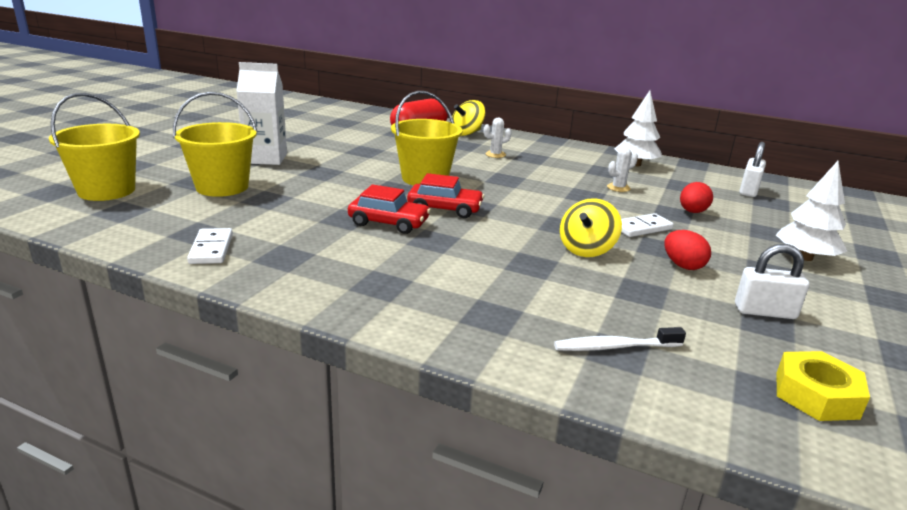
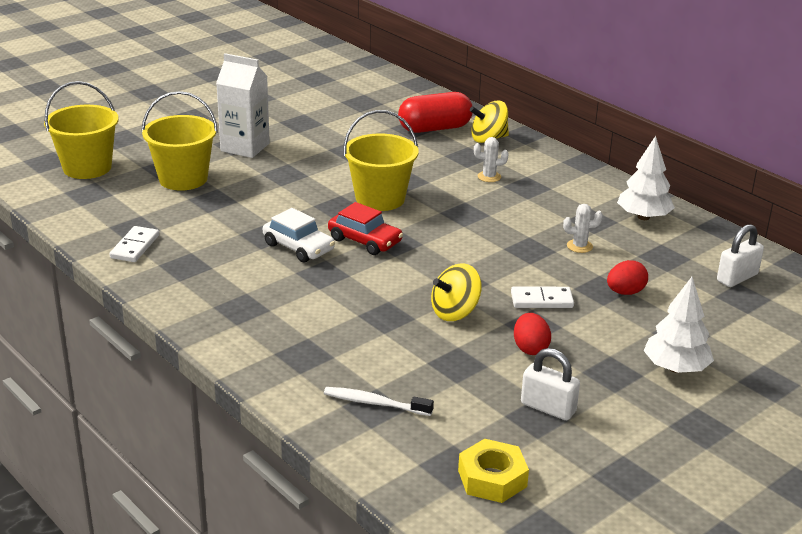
camera: 25 degrees right, 5 degrees up
(388, 223) = (298, 247): red car -> white car

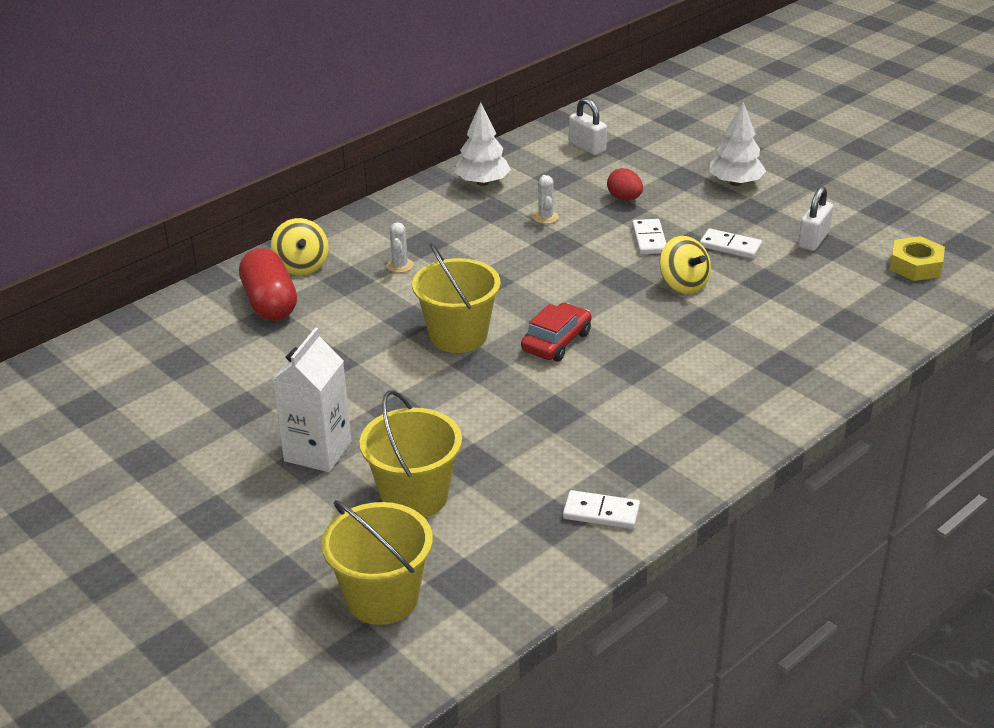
camera: 90 degrees left, 5 degrees up
(298, 247) = (579, 385): white car -> none
(375, 403) = (843, 323): white toothbrush -> none
(530, 348) = (730, 246): red egg -> white domino

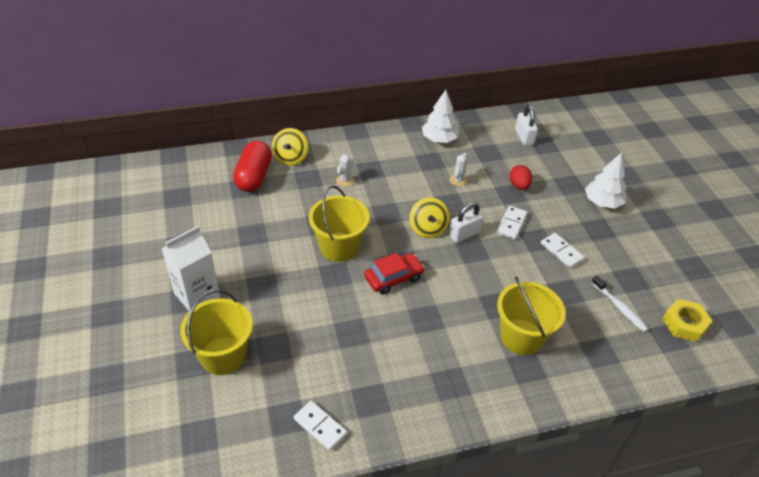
camera: 25 degrees right, 10 degrees up
(382, 598) = (147, 423): yellow bucket -> yellow bucket (521, 337)
(683, 284) = (507, 269): yellow spinning top -> yellow spinning top (428, 228)
(813, 240) = (624, 270): white padlock -> white padlock (464, 234)
(837, 276) = (619, 307): none -> white toothbrush

